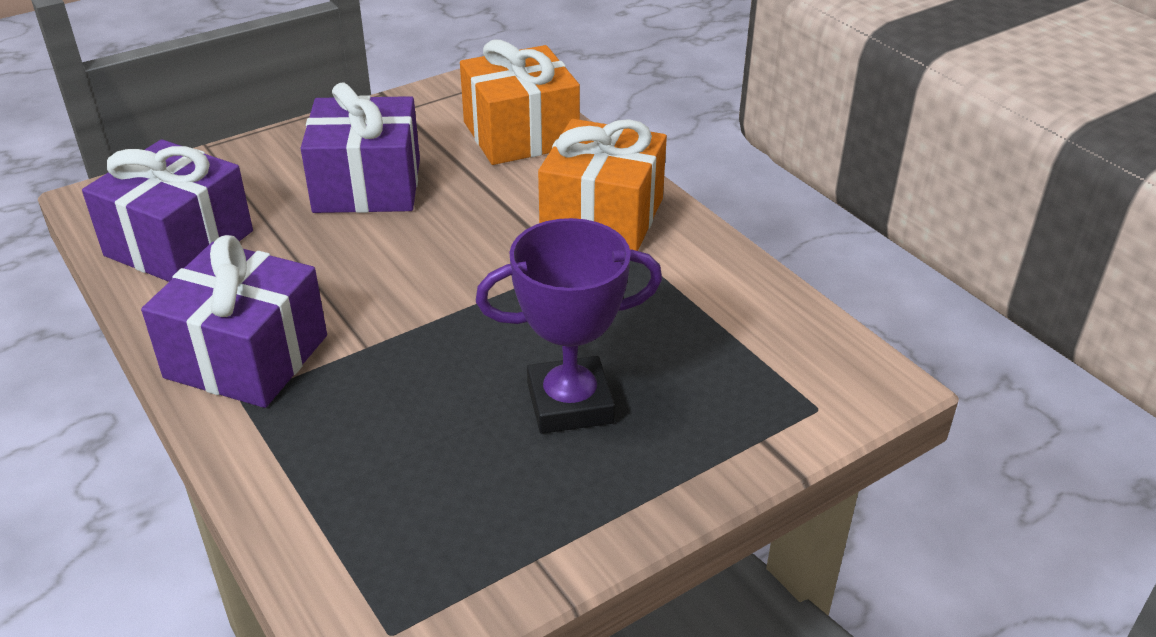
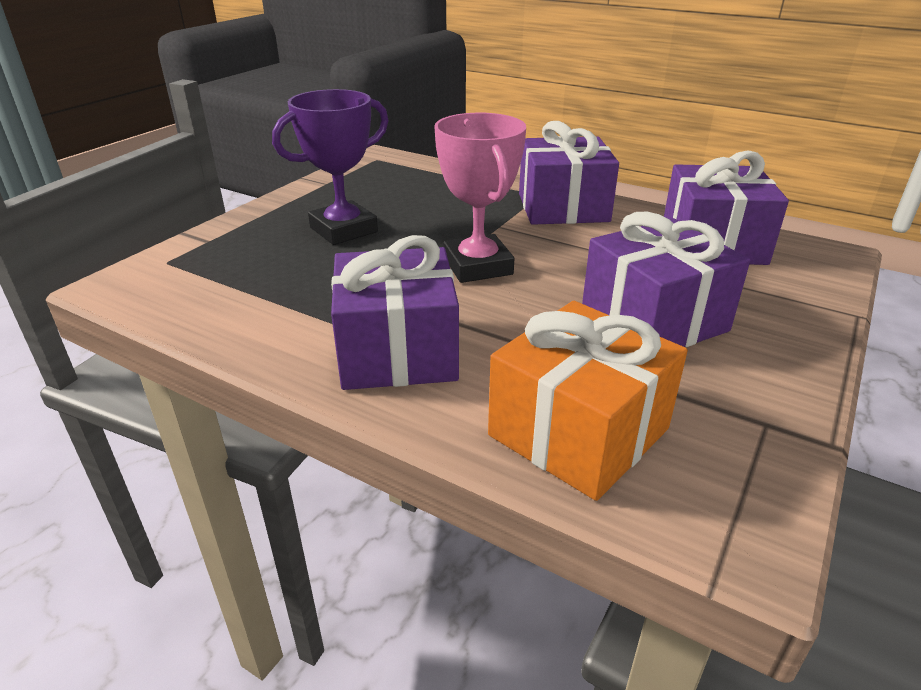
camera: 155 degrees right, 5 degrees down
(456, 287) = (477, 266): none -> pink trophy
(602, 217) = (398, 351): orange gift -> purple gift

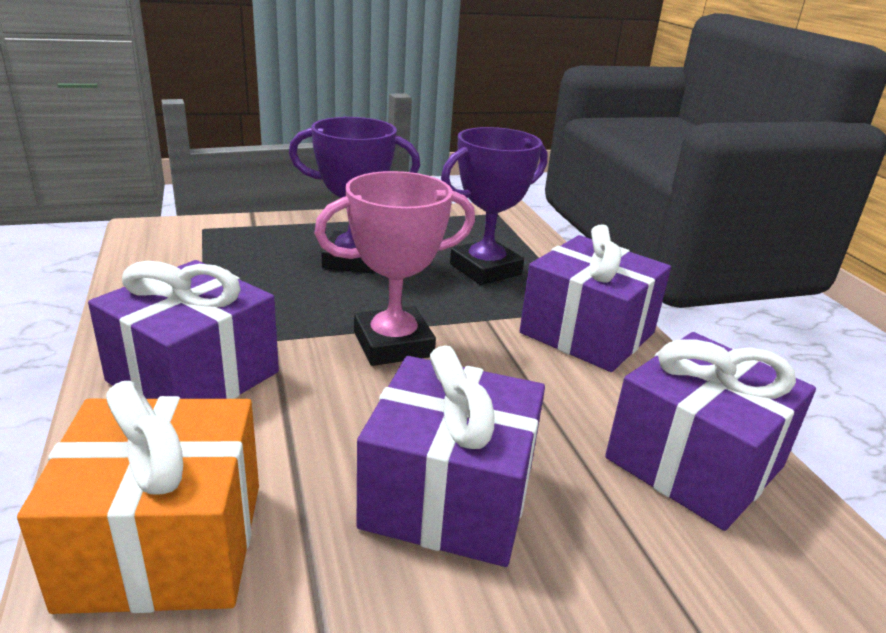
camera: 40 degrees right, 5 degrees down
(441, 198) = (485, 269): none -> purple trophy
(477, 266) = (393, 344): pink trophy -> pink trophy turned 45 degrees clockwise

